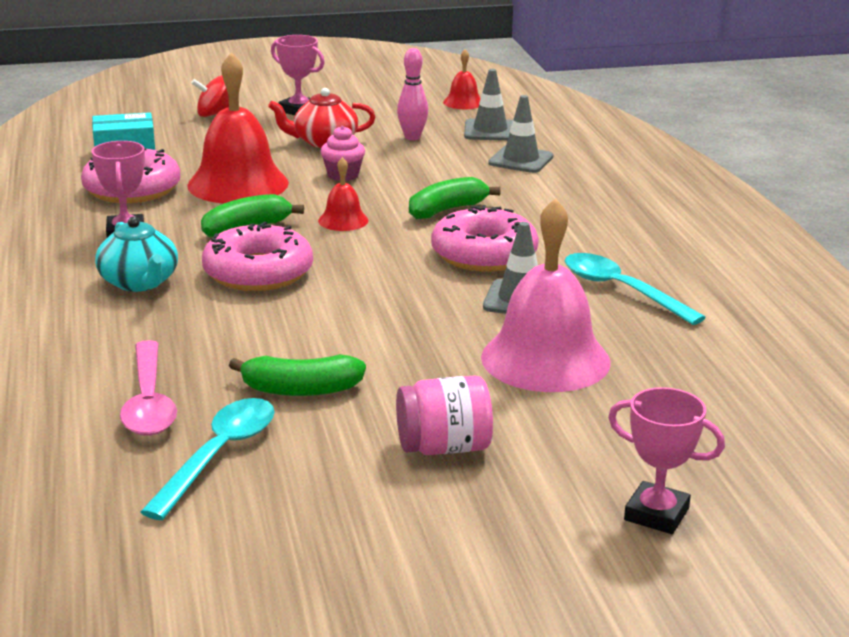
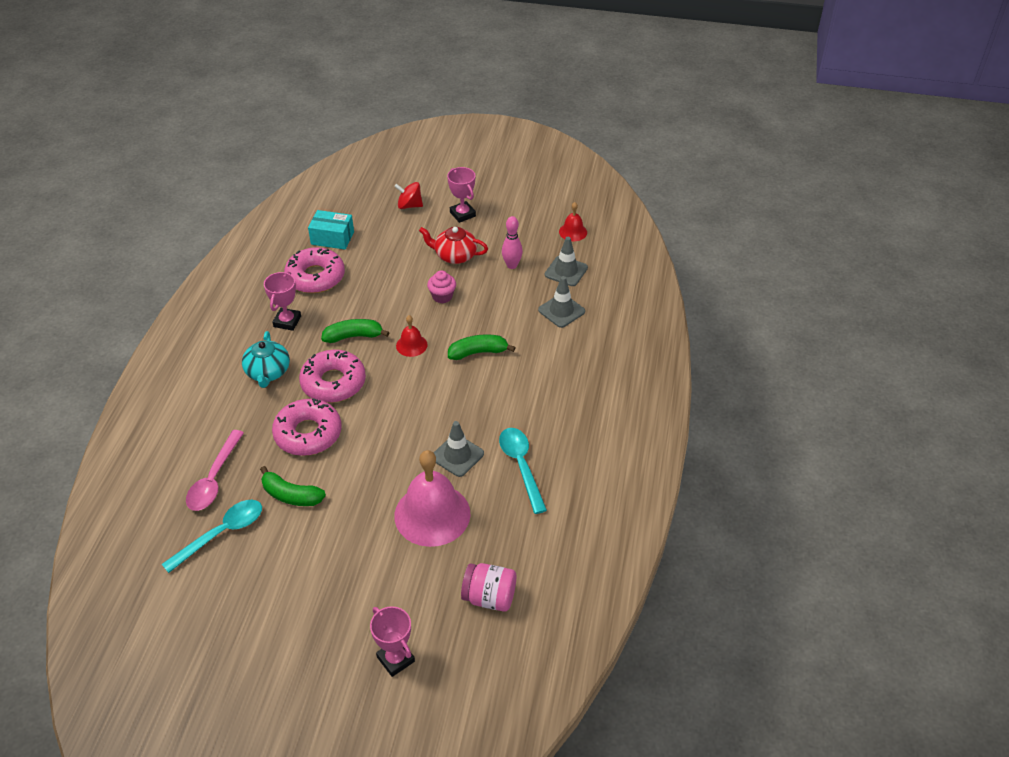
camera: 25 degrees right, 20 degrees up
(238, 184) = (376, 288): red bell -> none
(444, 447) = (329, 568): pink jar -> pink jar (489, 597)
(484, 254) = (468, 405): pink donut -> pink donut (308, 433)

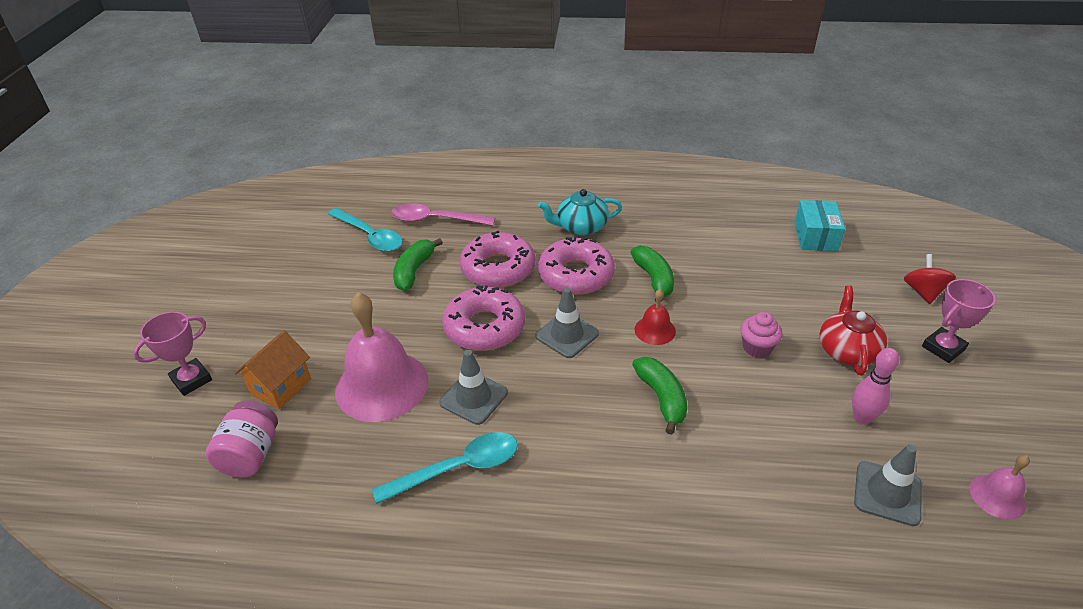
camera: 85 degrees right, 5 degrees down
(287, 321) = (660, 227): pink trophy -> none
(315, 277) = (740, 235): pink donut -> pink donut (484, 327)
(419, 586) = (281, 387): none -> orange house
(561, 311) = (787, 494): grey traffic cone -> grey traffic cone (567, 335)
(573, 232) = (997, 496): red bell -> pink bell

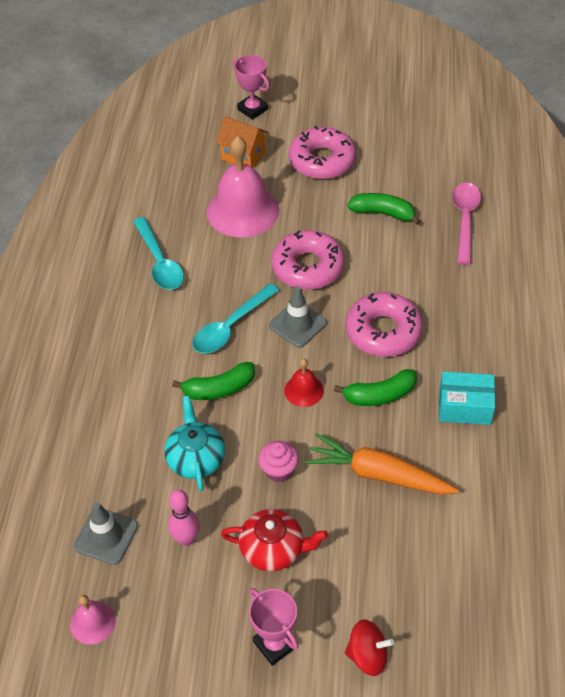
camera: 90 degrees right, 10 degrees up
(251, 454) = (182, 154): pink jar -> none
(370, 236) = (433, 177): turquoise spoon -> turquoise spoon (231, 327)
(473, 398) = (226, 266): grey traffic cone -> none
(498, 269) = (389, 272): pink donut -> pink donut (322, 161)
(581, 227) = (464, 336): turquoise teapot -> turquoise teapot (196, 458)
(743, 282) = (378, 474): none -> orange carrot
(815, 236) = (468, 565): turquoise box -> turquoise box (464, 407)

